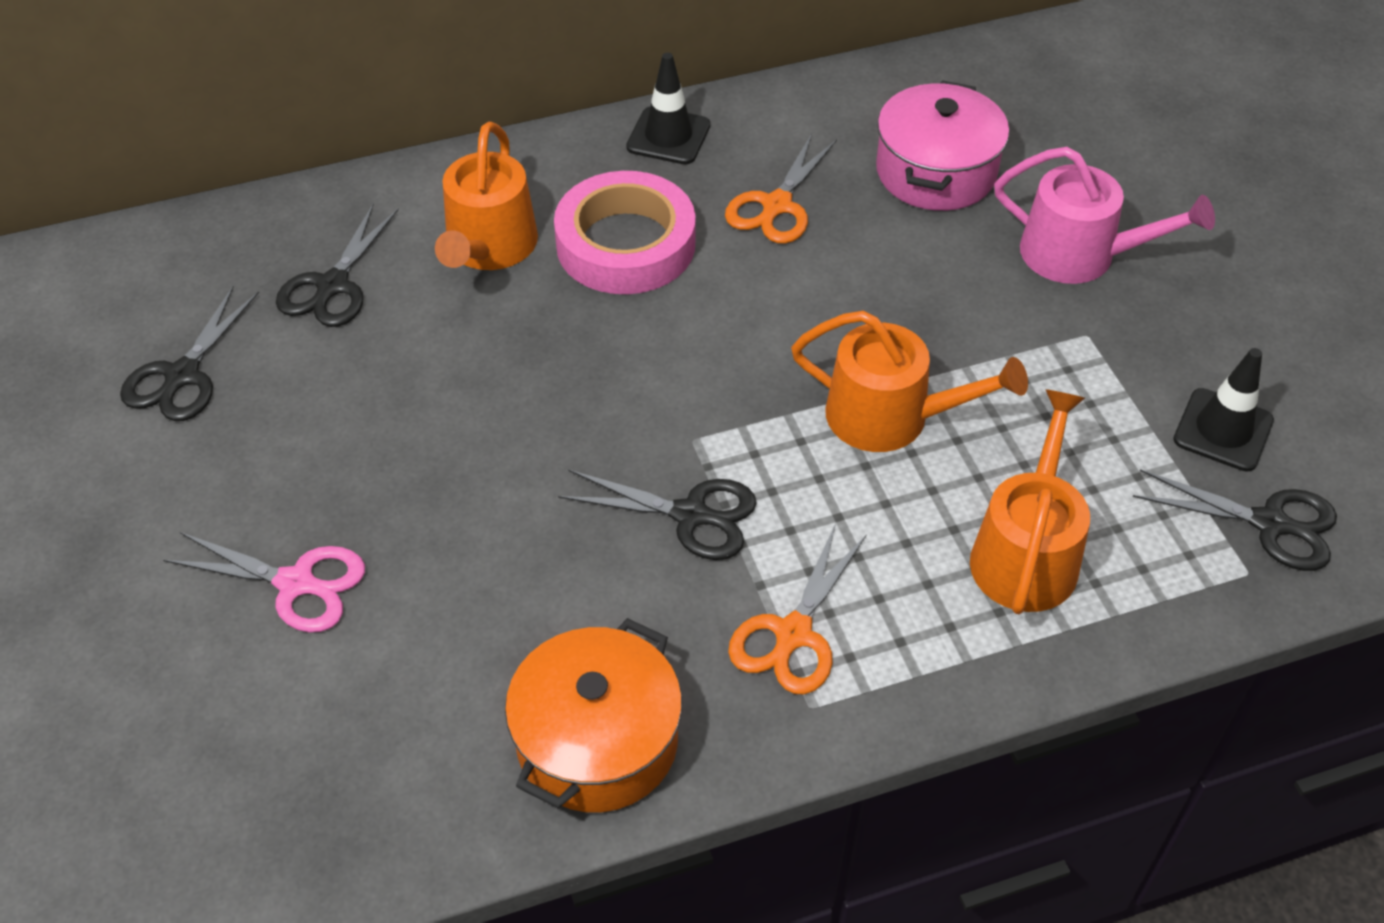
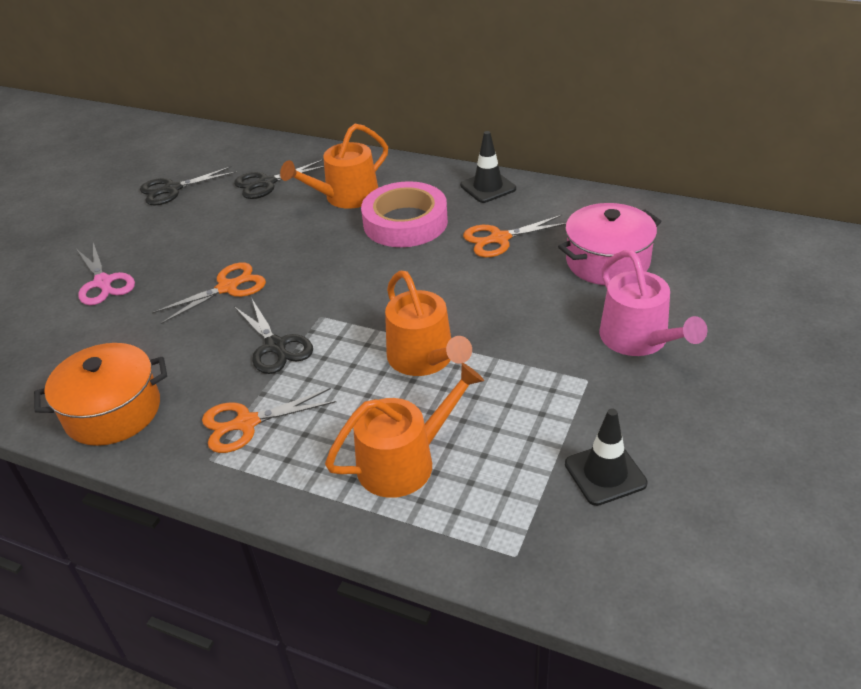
camera: 45 degrees right, 10 degrees down
(507, 476) = (228, 287): none -> orange scissors
(1270, 524) = (566, 540): black scissors -> none

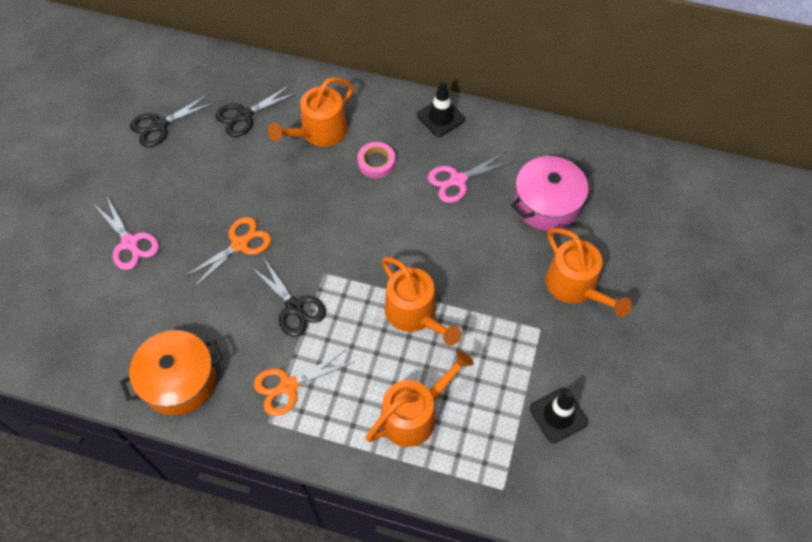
camera: 10 degrees left, 20 degrees up
(405, 222) = (376, 162): pink tape -> pink tape, size x0.52
(499, 239) = (457, 180): orange scissors -> pink scissors
(639, 339) = (575, 286): pink watering can -> orange watering can

